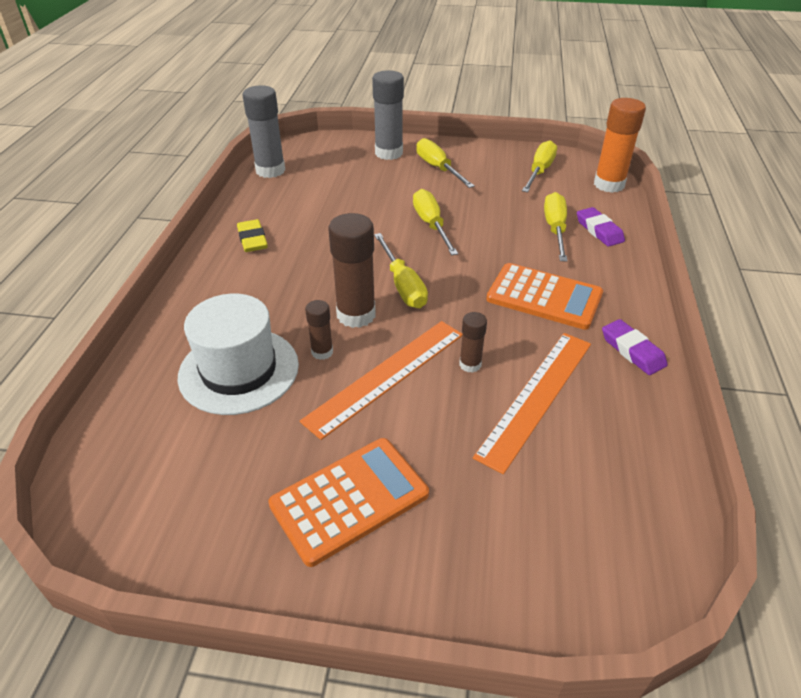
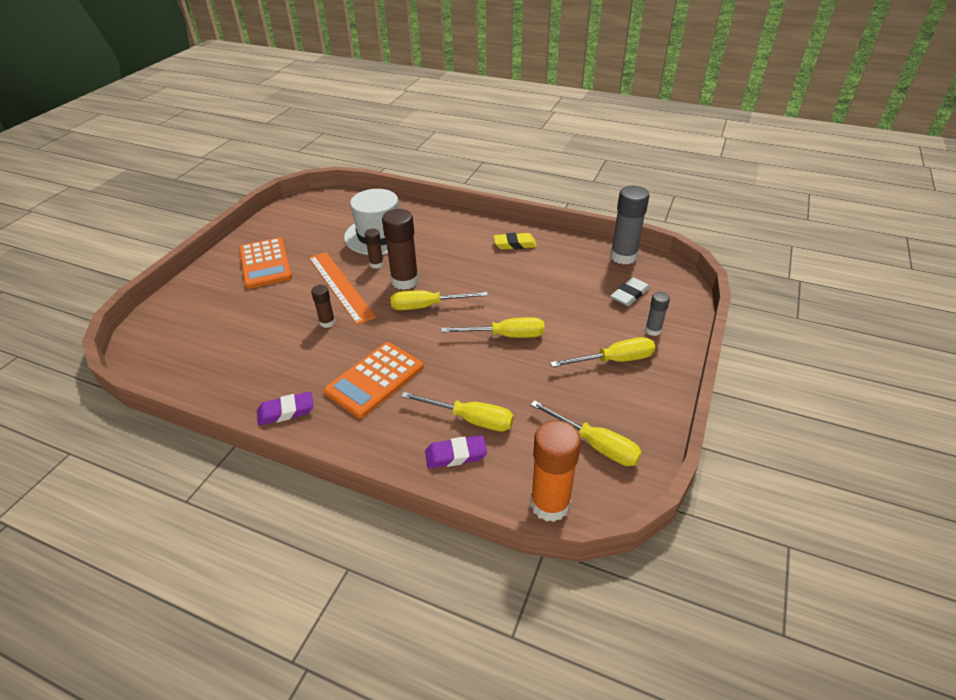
camera: 105 degrees right, 0 degrees up
(338, 165) = (629, 294): none -> white eraser
(389, 153) = (653, 330): grey glue stick -> grey glue stick, size x0.52
(536, 397) = (280, 345): orange ruler -> none

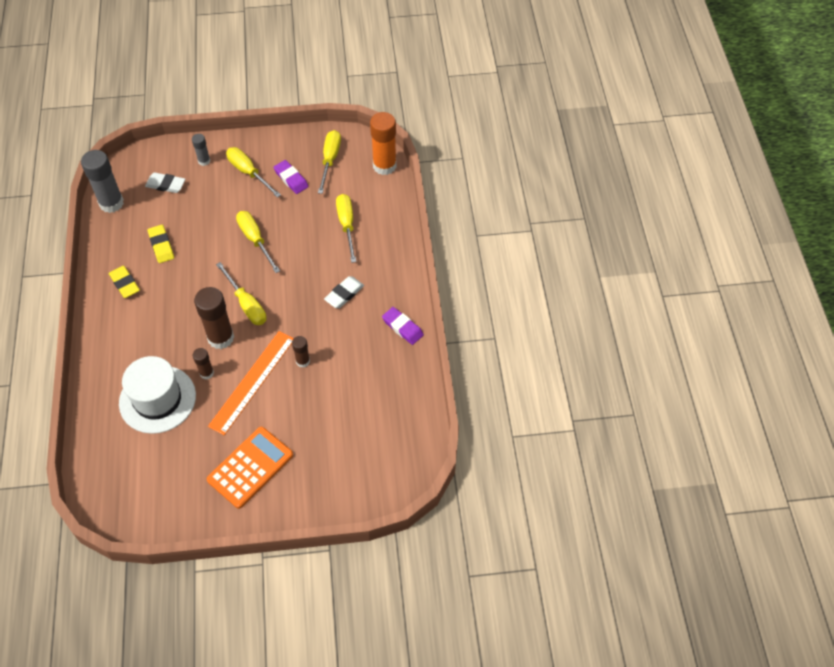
camera: 120 degrees left, 15 degrees up
(375, 380) = (344, 294): orange calculator -> white eraser
(456, 455) = (378, 220): purple eraser -> purple eraser (291, 179)
(545, 273) = (161, 246): none -> yellow eraser

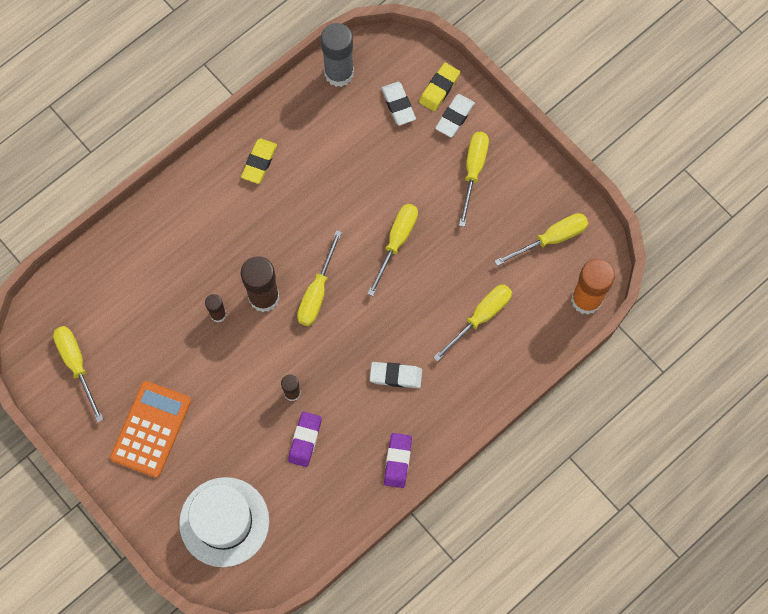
camera: 55 degrees right, 15 degrees up
(157, 399) = (161, 292): white hat -> white hat (224, 522)
(158, 489) = (76, 365): none -> yellow screwdriver
(161, 246) = (325, 160): yellow eraser -> yellow eraser (439, 88)
(204, 161) = (454, 117): grey glue stick -> white eraser
(250, 467) = (151, 429): orange calculator -> orange calculator turned 75 degrees counterclockwise
(252, 382) = (238, 363): orange ruler -> none
(291, 179) = (497, 219): purple eraser -> purple eraser (305, 440)

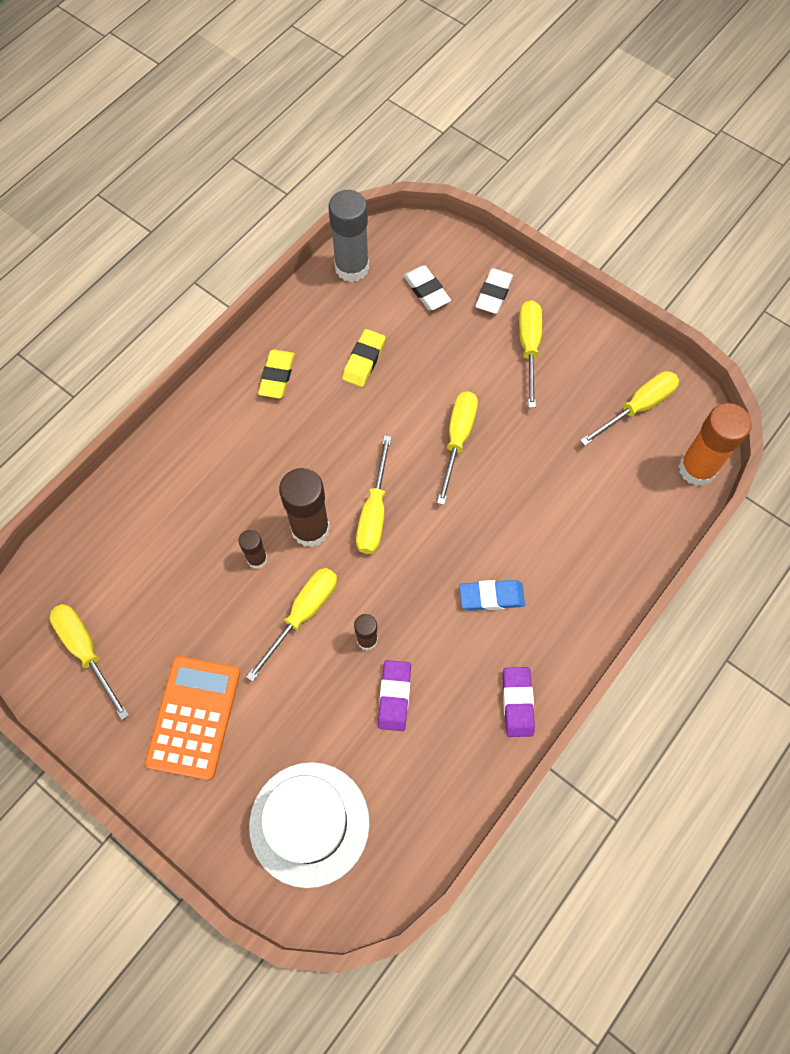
camera: 10 degrees left, 5 degrees down
(396, 376) = (491, 596): white eraser -> blue eraser
(439, 88) = (469, 267): yellow eraser -> yellow eraser (364, 360)
(480, 317) = (578, 509): yellow screwdriver -> yellow screwdriver (303, 614)

